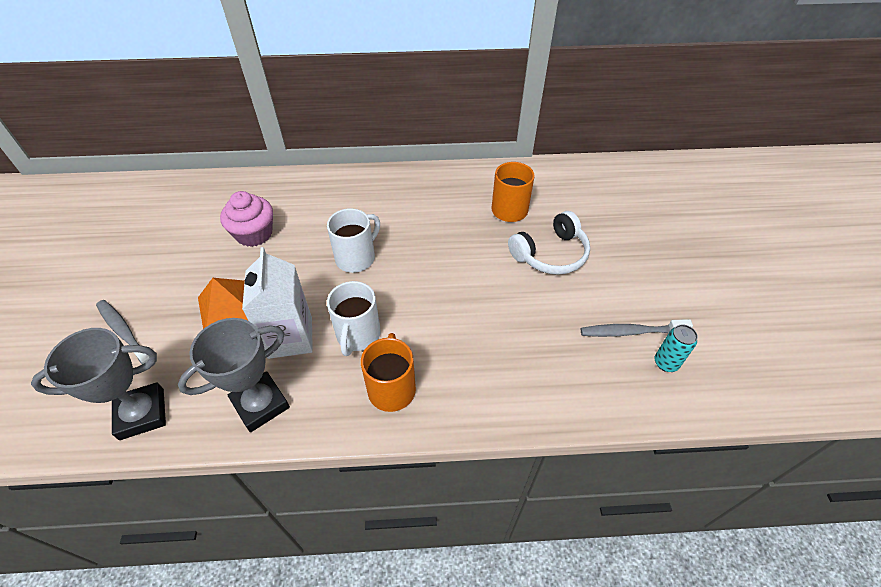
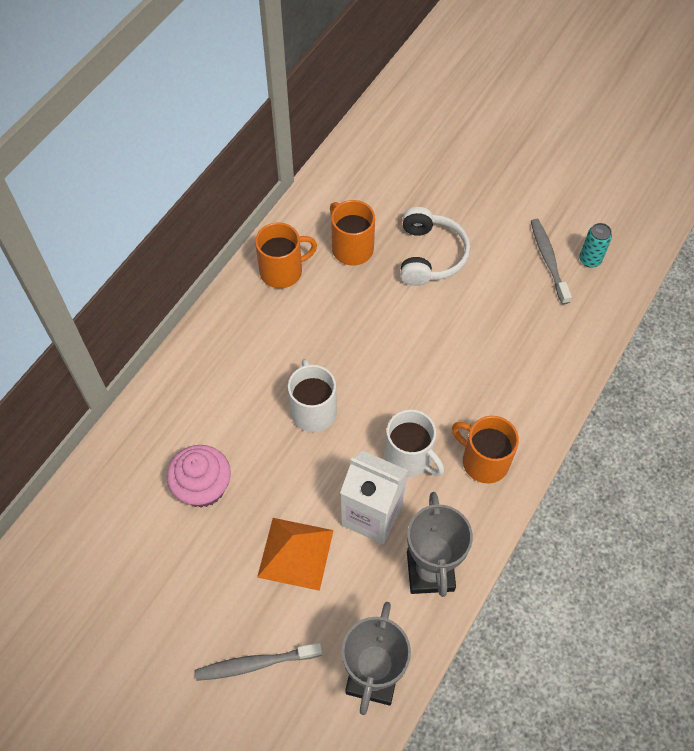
camera: 55 degrees left, 10 degrees up
(455, 186) = (282, 271): none -> orange mug
(631, 332) = (548, 260): grey toothbrush -> grey toothbrush turned 135 degrees clockwise

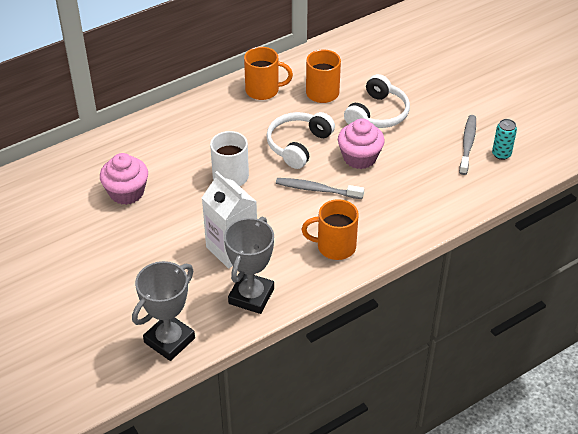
camera: 25 degrees right, 15 degrees down
(255, 664) = (95, 302): grey toothbrush -> grey toothbrush (317, 189)
(295, 553) = (163, 251): orange pyramid -> none
(366, 335) = (298, 145): none -> white headphones
(409, 457) = (281, 226): white mug -> none
(443, 325) = (359, 157): none -> pink cupcake
(483, 461) = (335, 246): orange mug -> orange mug turned 60 degrees counterclockwise

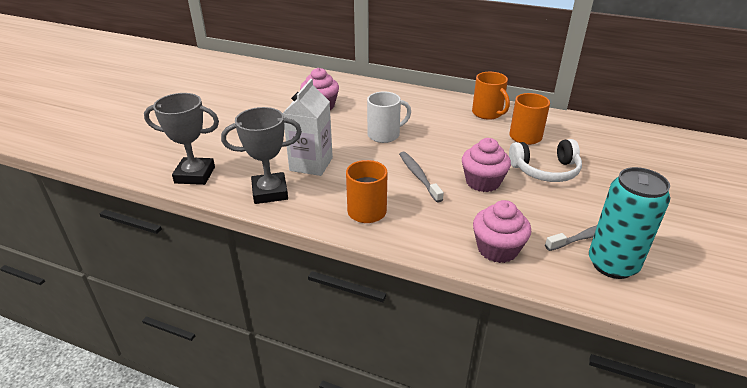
camera: 55 degrees right, 10 degrees down
(298, 145) = (454, 149): white headphones -> none
(441, 199) = (497, 249): none -> pink cupcake
(501, 154) = (612, 264): turquoise can -> turquoise can, size x2.05

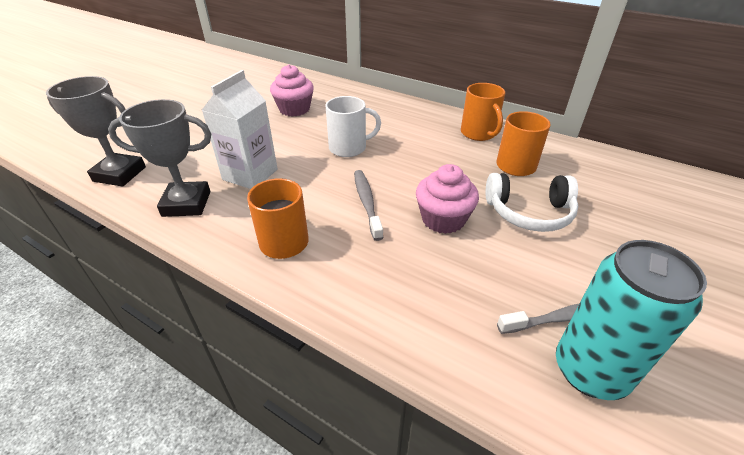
camera: 10 degrees right, 5 degrees up
(497, 249) = (429, 320): pink cupcake -> none

